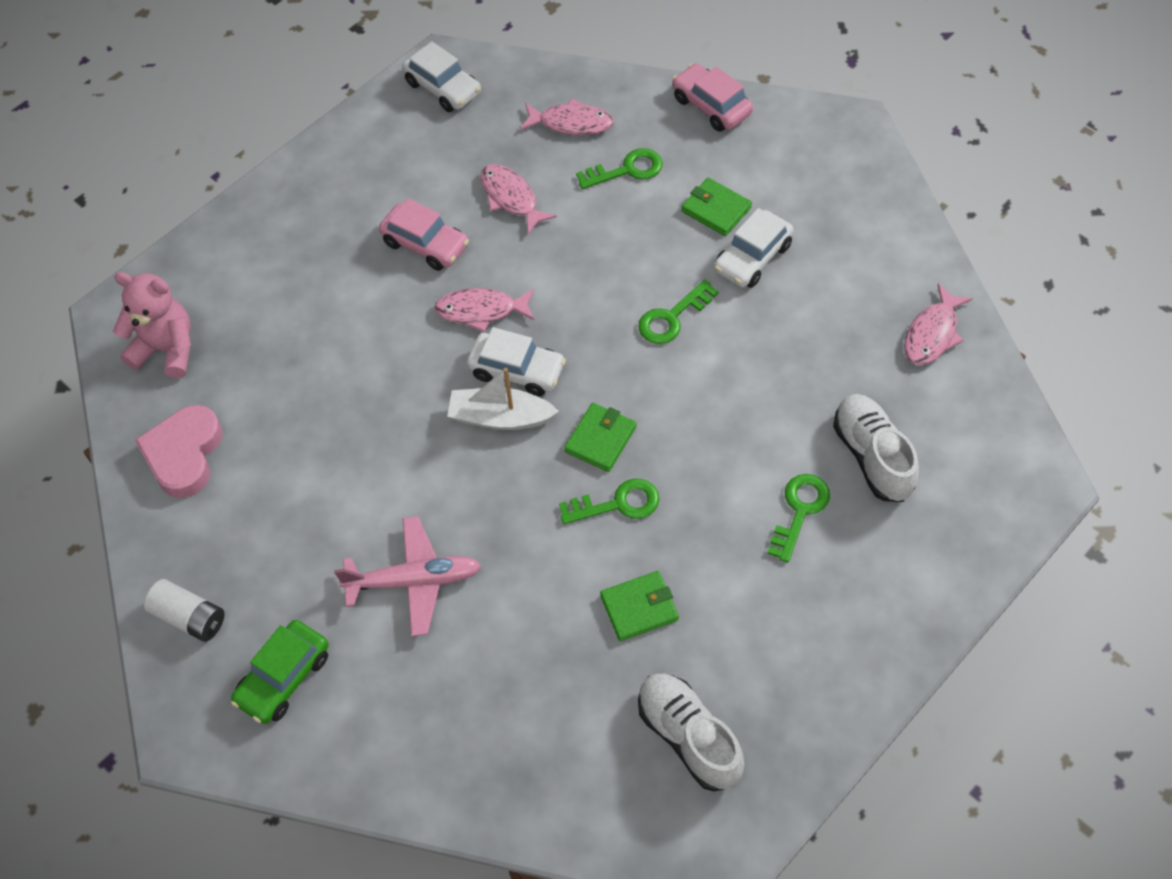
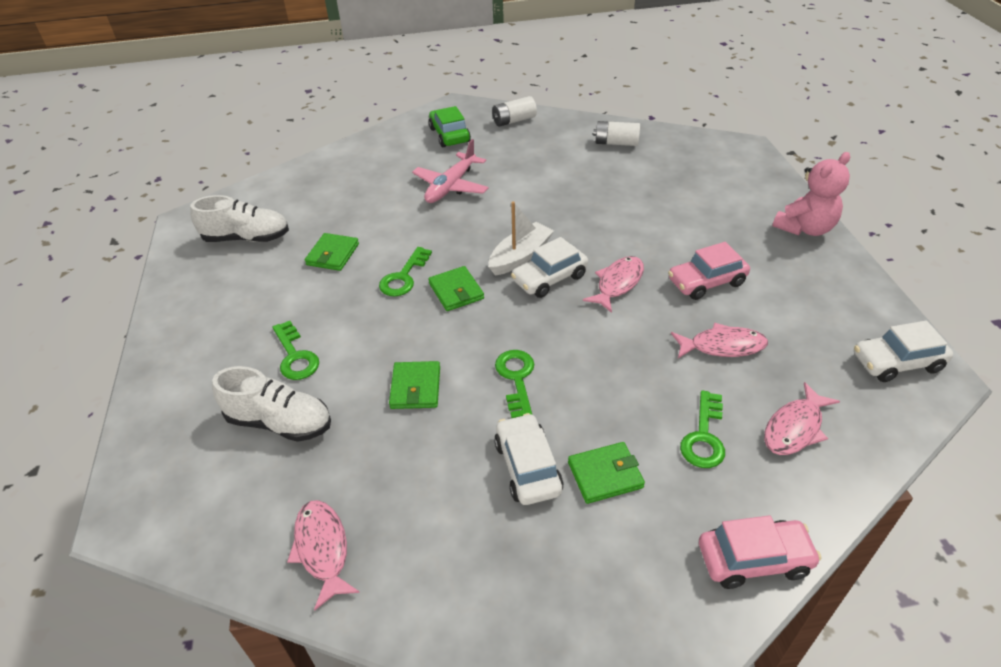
camera: 125 degrees right, 15 degrees down
(166, 349) = (700, 156): pink teddy bear -> pink teddy bear (805, 228)
(184, 454) = (616, 143): pink heart -> white battery
(746, 384) = (415, 387): none -> green wallet

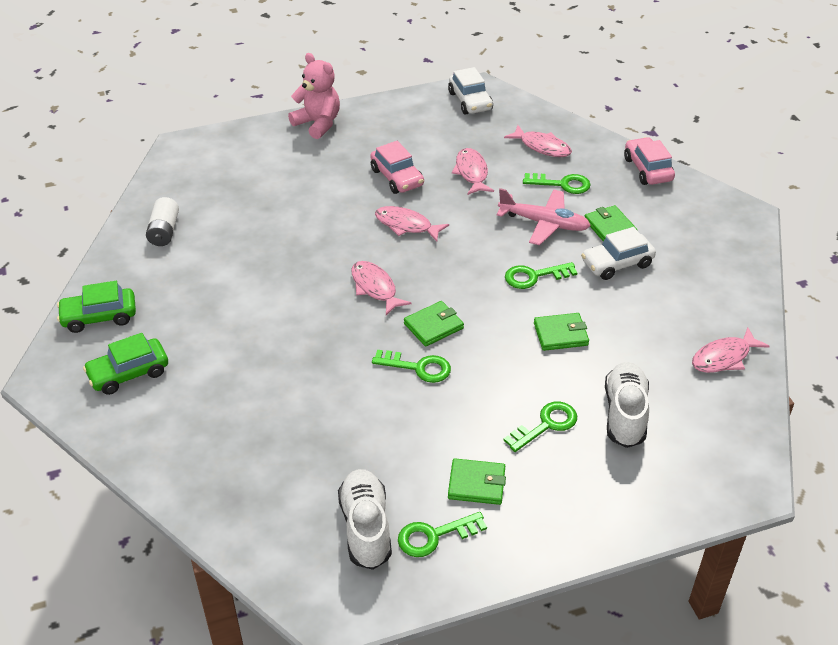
camera: 100 degrees left, 0 degrees up
(217, 272) = (434, 536): none -> green key
(333, 254) = (388, 434): green wallet -> green wallet (476, 484)
(451, 186) = (250, 355): pink plane -> pink plane (544, 223)
(514, 121) = (99, 317): white battery -> green car
(520, 256) = (375, 288): white boat -> pink fish
(549, 278) = (405, 266): white car -> none

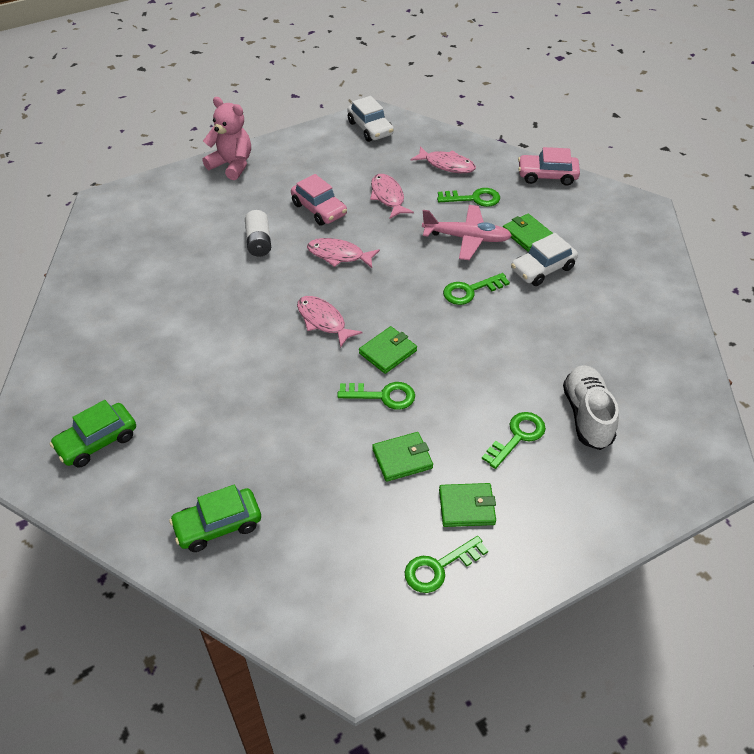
camera: 10 degrees left, 5 degrees up
(99, 317) = (55, 386): green car -> green car (218, 525)
(164, 231) = (103, 289): white battery -> white battery (259, 242)
(366, 528) = (370, 569): white shoe -> none
(560, 334) = (508, 344): green wallet -> green wallet (402, 458)
(647, 169) = (547, 176): pink car -> pink car turned 60 degrees counterclockwise
(723, 357) = (661, 347): pink fish -> none

